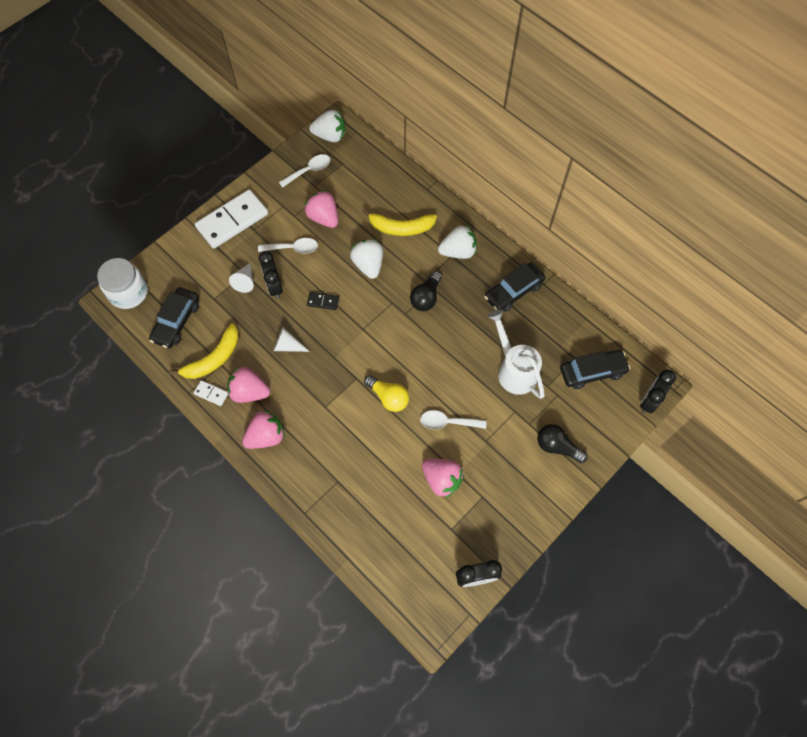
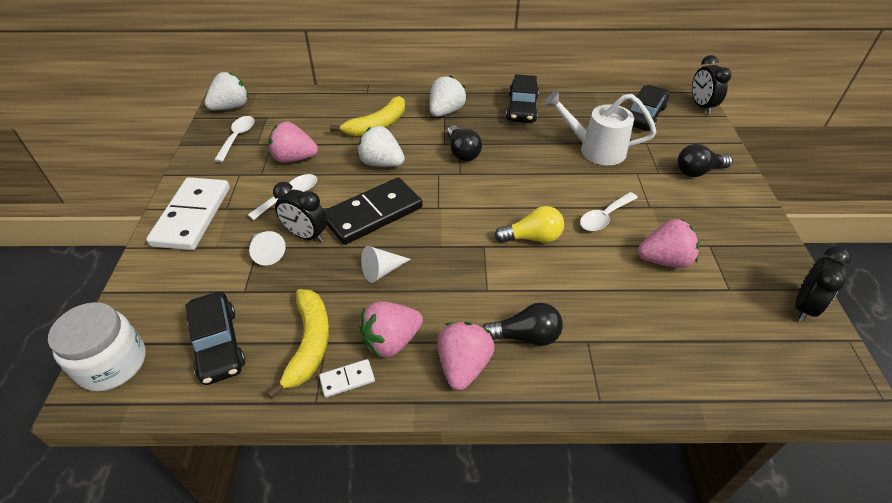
camera: 45 degrees left, 20 degrees down
(312, 449) = (525, 336): none -> black light bulb
(323, 301) = (373, 214): black domino -> black domino, size x2.32

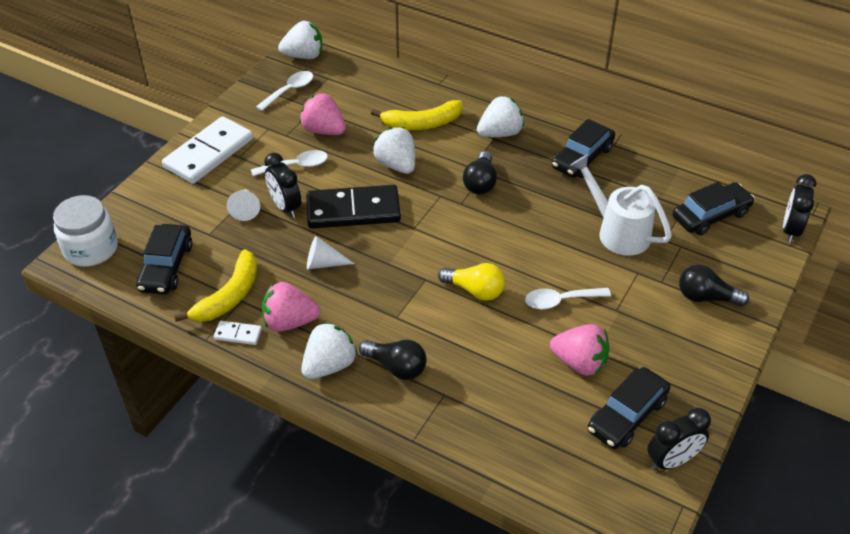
camera: 30 degrees right, 0 degrees up
(463, 366) = (329, 365): pink strawberry -> white strawberry
(738, 286) = (627, 415): none -> black car

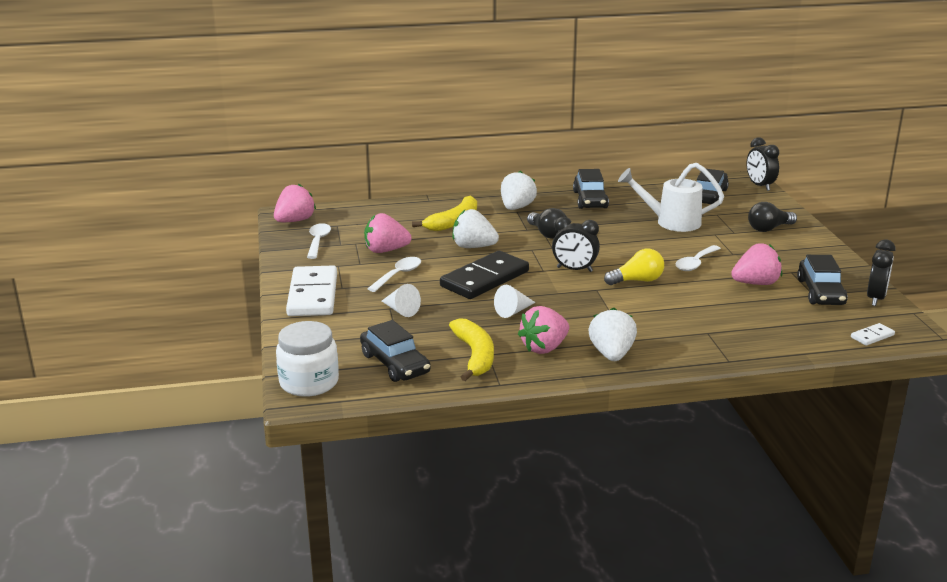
camera: 40 degrees left, 20 degrees down
(238, 334) = (519, 370): white domino -> white domino (872, 336)
(285, 207) = (430, 297): black clock -> black clock (574, 269)
(304, 56) = (295, 221): white strawberry -> pink strawberry
(396, 367) = (655, 335): black light bulb -> none

